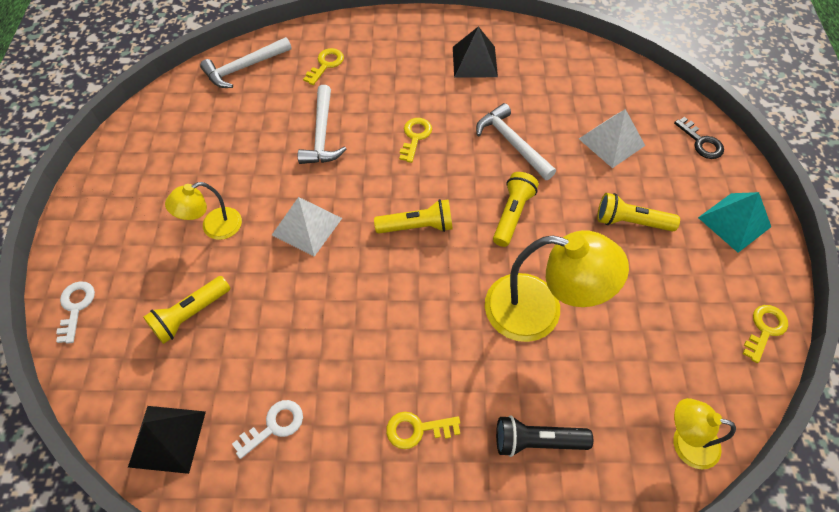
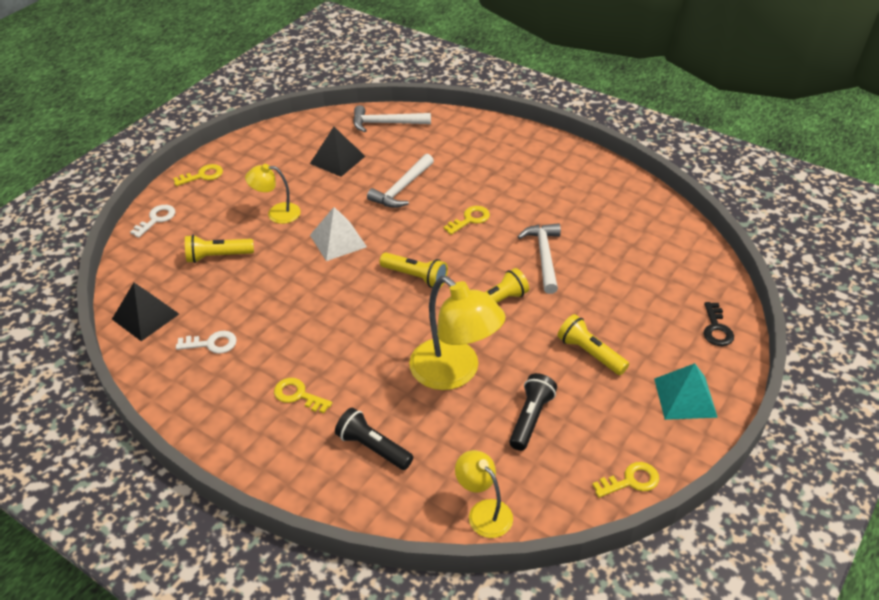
camera: 35 degrees right, 15 degrees down
(326, 64) = (447, 144): yellow key -> yellow key (202, 175)
(474, 61) = (569, 188): black pyramid -> black pyramid (337, 160)
(611, 142) = (632, 292): white pyramid -> none
(640, 318) = (530, 418): none -> black flashlight

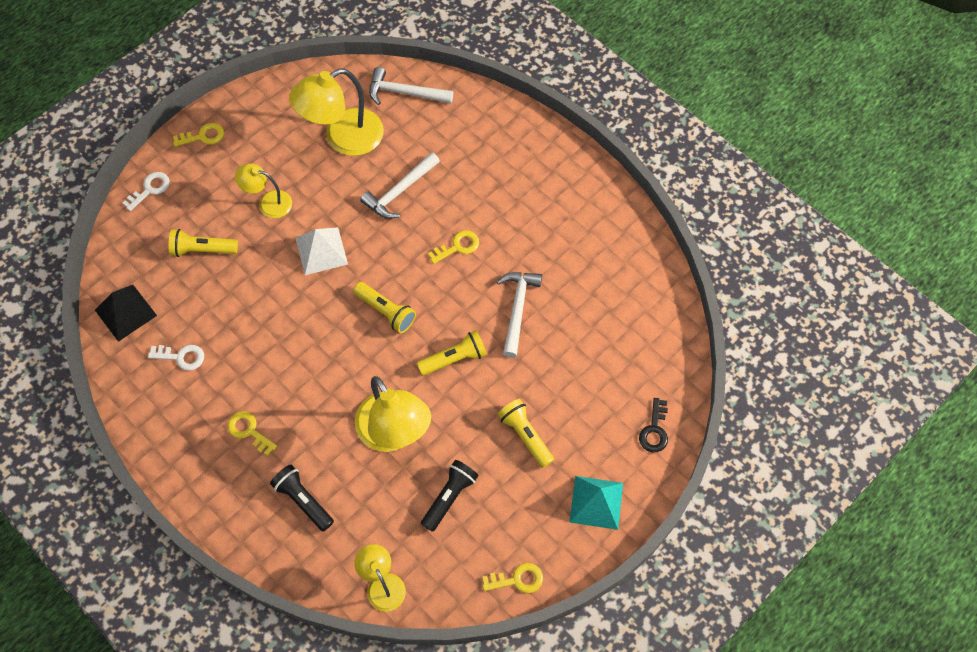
camera: 10 degrees right, 20 degrees up
(337, 160) = (343, 138): black pyramid -> yellow lamp

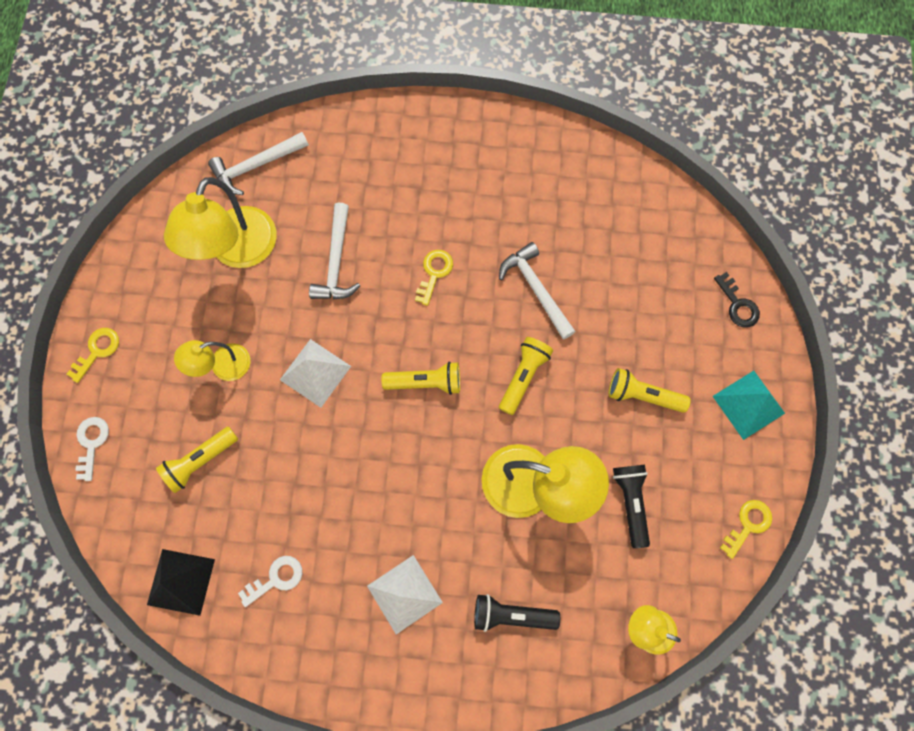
camera: 40 degrees left, 10 degrees up
(249, 431) = (404, 594): yellow key -> white pyramid

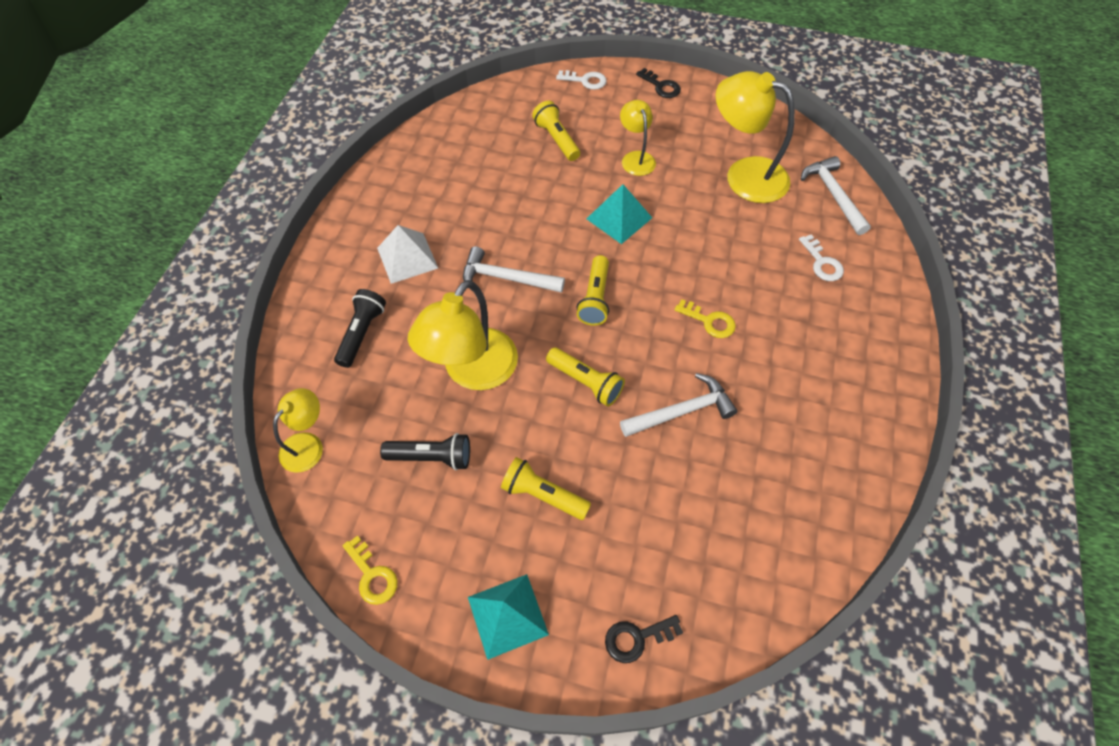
camera: 100 degrees right, 15 degrees down
(97, 351) = (661, 86): yellow key -> black key
(181, 581) = (465, 123): black pyramid -> none
(276, 578) = (448, 177): white key -> white key (822, 263)
(315, 373) = (619, 218): white pyramid -> turquoise pyramid
(336, 262) = (728, 244): white hammer -> white hammer (506, 278)
(642, 395) = (543, 495): yellow flashlight -> yellow flashlight turned 90 degrees counterclockwise

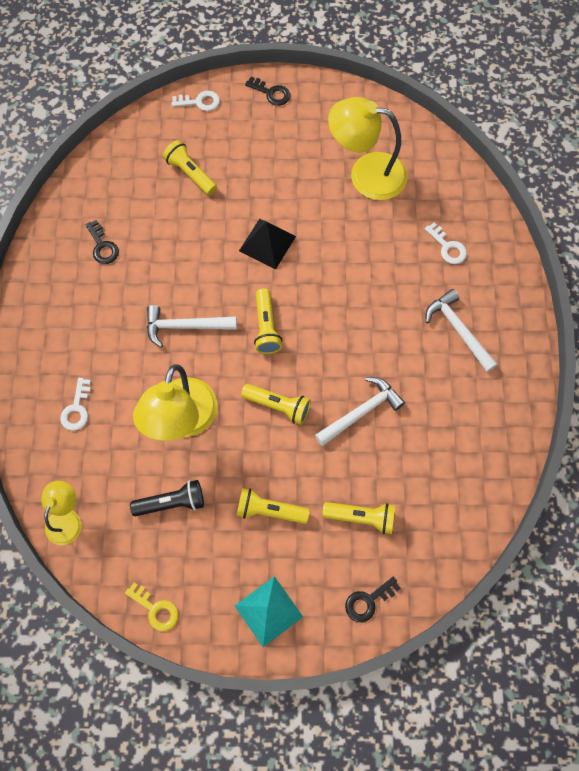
camera: 15 degrees left, 10 degrees up
(362, 333) = (77, 409): black flashlight -> white key
(407, 258) = (92, 327): white pyramid -> none
(445, 185) = (103, 246): none -> black key
(619, 218) = (267, 243): turquoise pyramid -> black pyramid
(636, 158) = (267, 177): yellow lamp -> none
(653, 532) = (361, 517): none -> yellow flashlight
(709, 321) = (366, 325): yellow key -> none
(833, 195) = (445, 177): white hammer -> white hammer (458, 330)

